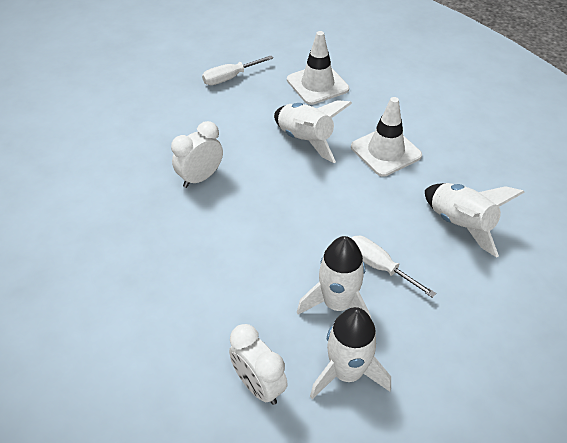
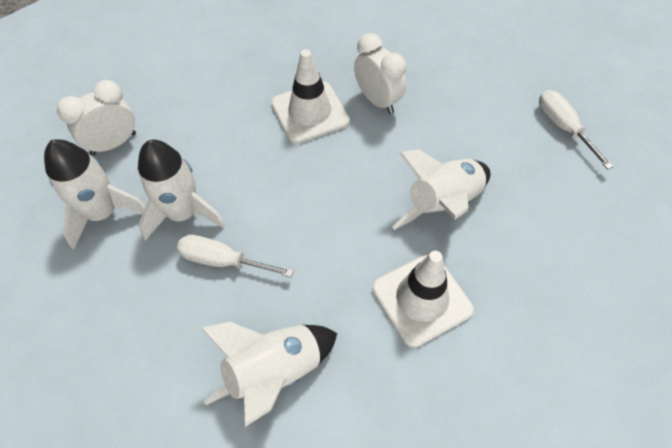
camera: 95 degrees right, 10 degrees up
(317, 84) = (565, 228): white traffic cone -> white traffic cone (310, 112)
(379, 267) = (223, 261): white screwdriver -> white screwdriver turned 120 degrees counterclockwise

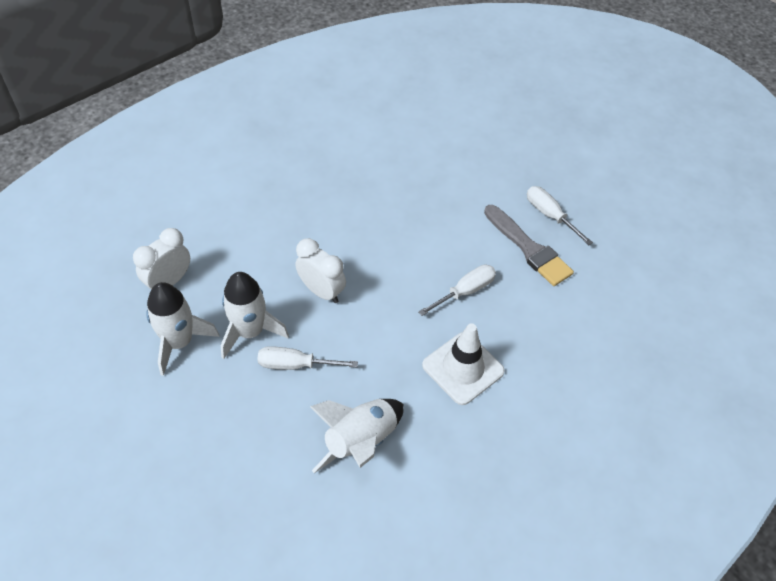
camera: 15 degrees left, 5 degrees down
(310, 112) = (336, 230): white traffic cone -> none
(377, 100) = (392, 212): white clock -> white clock (321, 291)
(443, 204) = (465, 292): white rocket -> white screwdriver
(531, 163) = (529, 248): none -> grey brush

